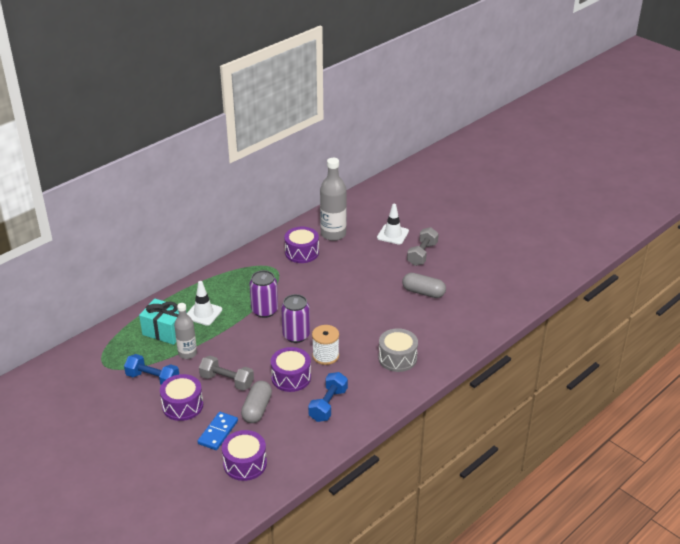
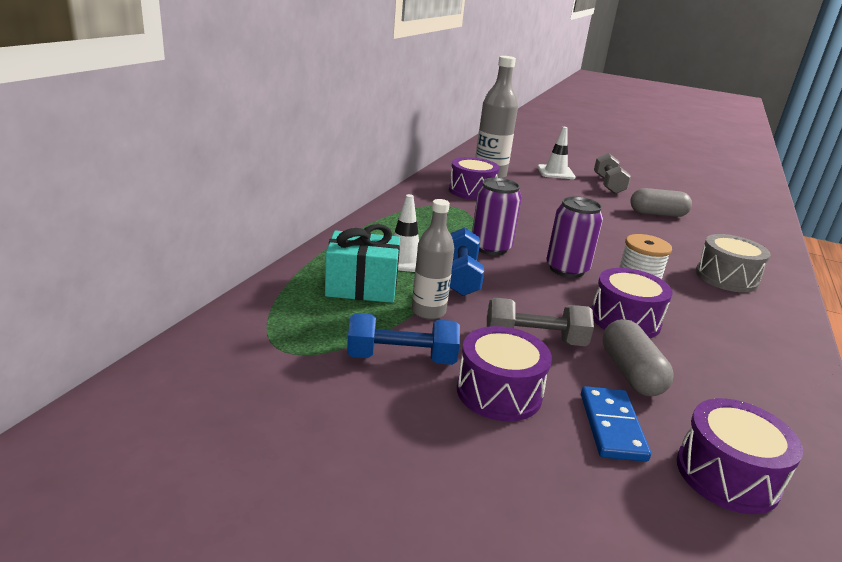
camera: 25 degrees left, 10 degrees down
(328, 405) = (724, 347): blue dumbbell -> blue dumbbell (461, 277)

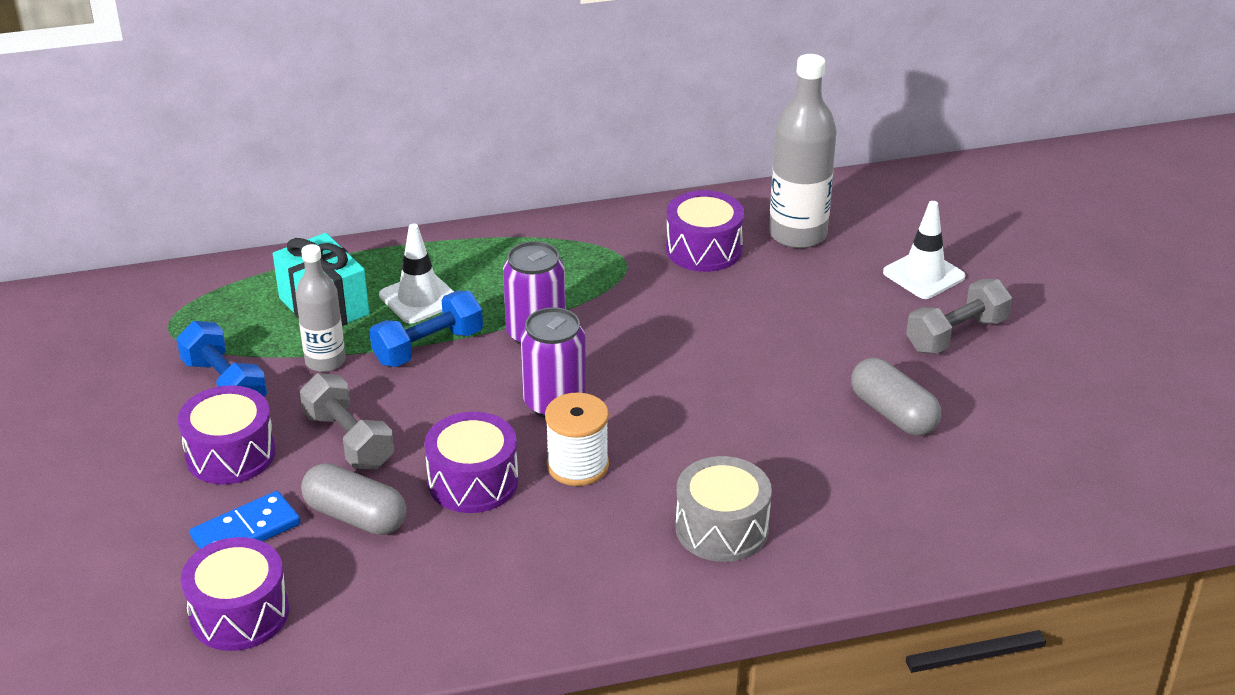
camera: 55 degrees right, 10 degrees up
(630, 373) = (355, 516): grey capsule -> grey capsule turned 75 degrees clockwise

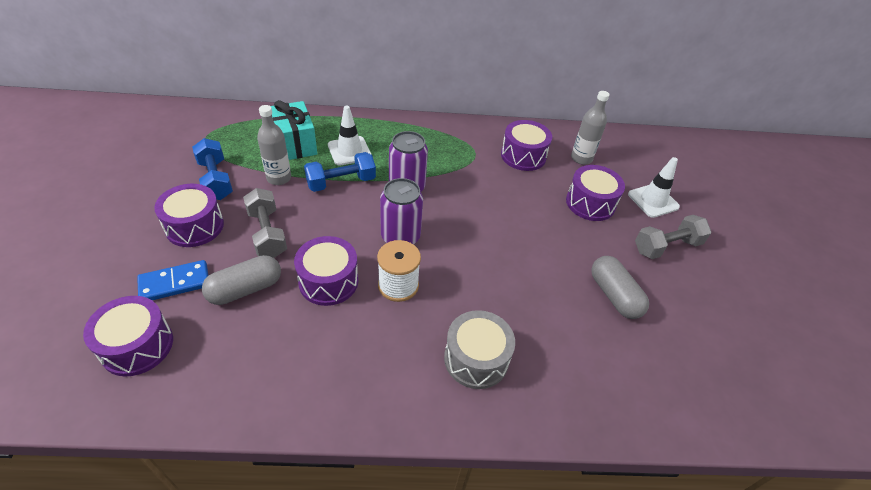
camera: 10 degrees right, 10 degrees up
(355, 516) = (245, 289): grey capsule -> grey capsule turned 75 degrees counterclockwise
(797, 234) = (581, 158): grey bottle -> grey bottle, size x0.63
(828, 298) = (590, 203): none -> purple drum

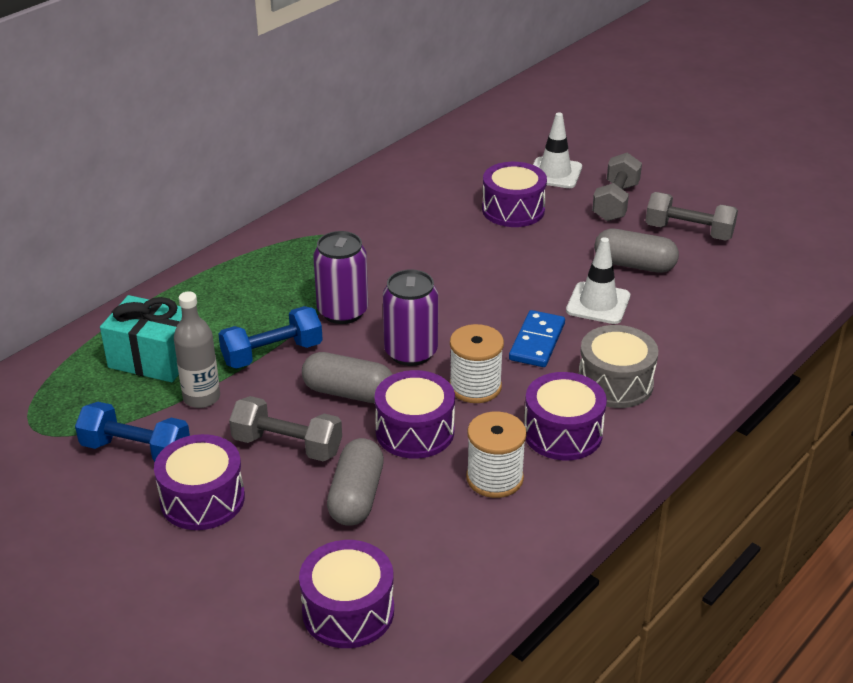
camera: 45 degrees left, 10 degrees down
(175, 283) = (282, 549): blue domino -> blue domino (537, 342)
(317, 348) = (494, 478): none -> white spool
(337, 231) = (348, 392): none -> grey capsule
(341, 182) = (272, 354): blue dumbbell -> blue dumbbell turned 45 degrees clockwise
(349, 151) = (225, 322): white traffic cone -> white traffic cone (598, 303)
(523, 156) = (395, 210): purple drum -> purple drum (562, 433)
(581, 158) = (447, 177): grey bottle -> none
(690, 305) = (689, 232): none -> grey dumbbell

